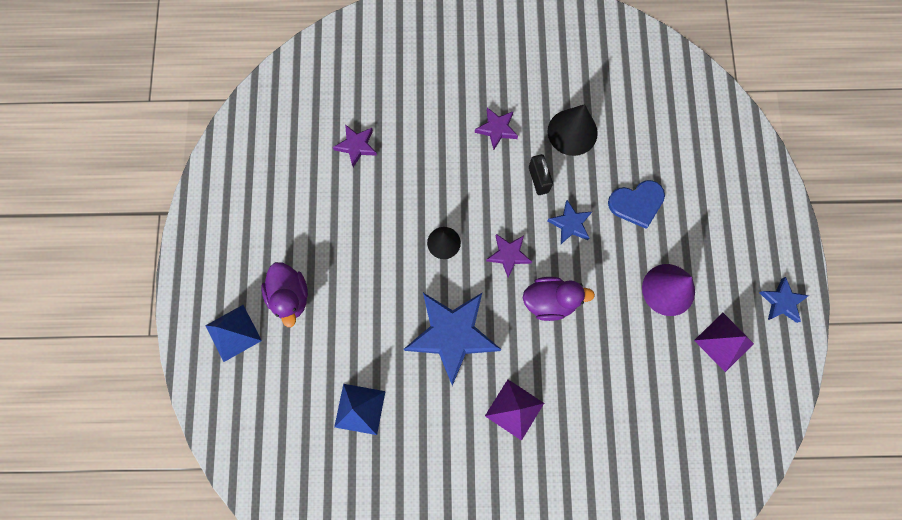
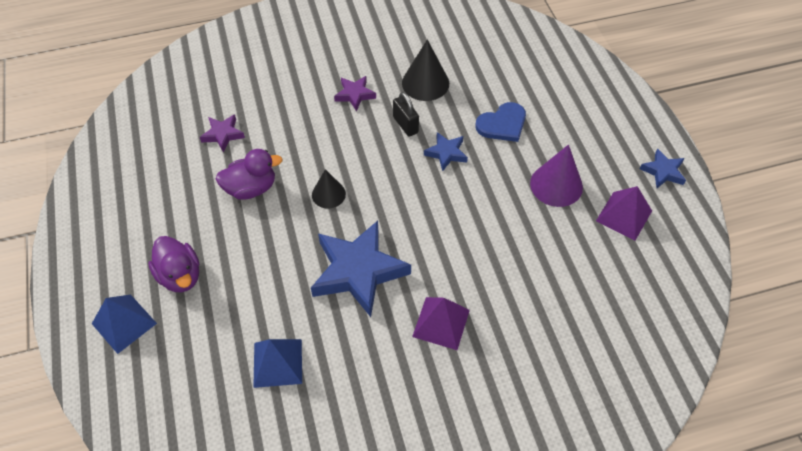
camera: 15 degrees left, 20 degrees down
(508, 255) = (395, 190): purple star -> none
(550, 301) = (447, 220): purple duck -> purple duck (251, 188)

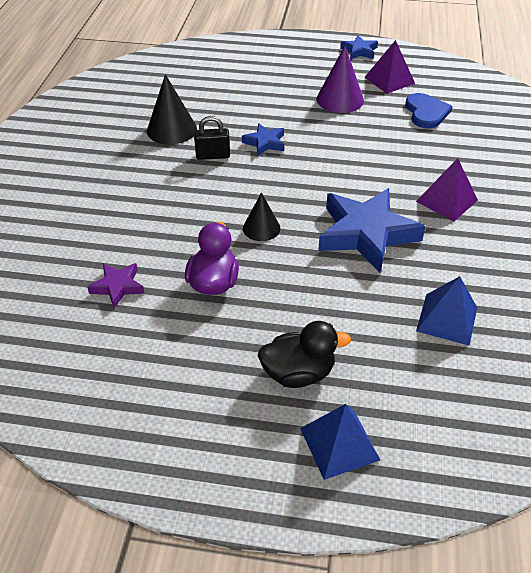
camera: 65 degrees left, 10 degrees down
(180, 276) = (298, 373): purple duck -> black duck
(355, 95) = (147, 175): purple star -> none
(502, 124) = (256, 104): blue heart -> blue heart (426, 112)

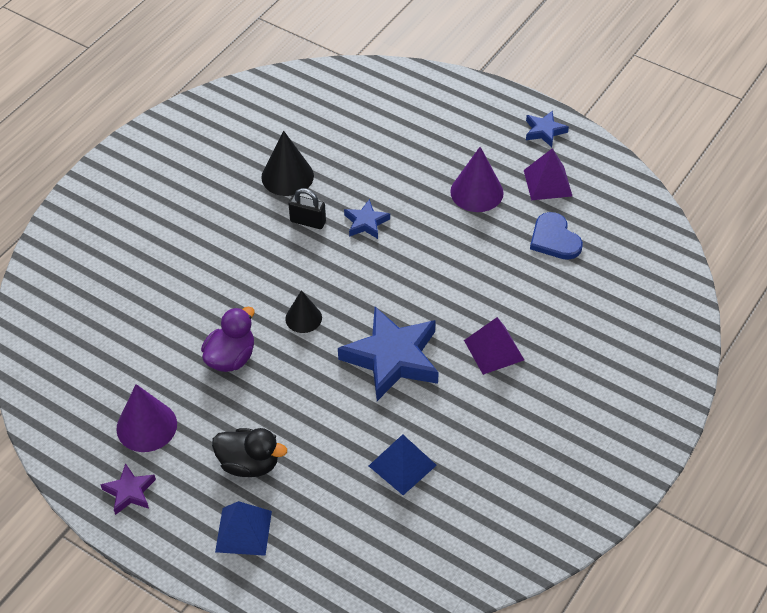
camera: 25 degrees right, 5 degrees up
(117, 287) = (152, 333): purple star -> purple star (129, 492)
(164, 376) = (146, 426): none -> purple cone
(426, 112) = (554, 239): blue heart -> blue heart turned 135 degrees clockwise

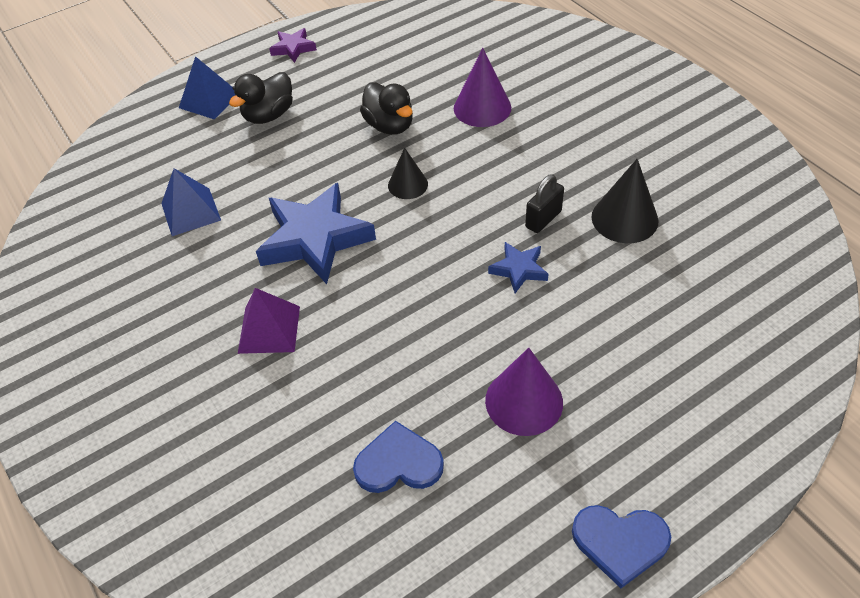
camera: 115 degrees right, 0 degrees up
(146, 426) = (349, 65): purple cone -> purple cone (482, 108)
(231, 358) = (389, 126): purple duck -> black duck
(544, 131) = (620, 542): blue star -> blue heart
(548, 183) = (506, 499): purple pyramid -> none

